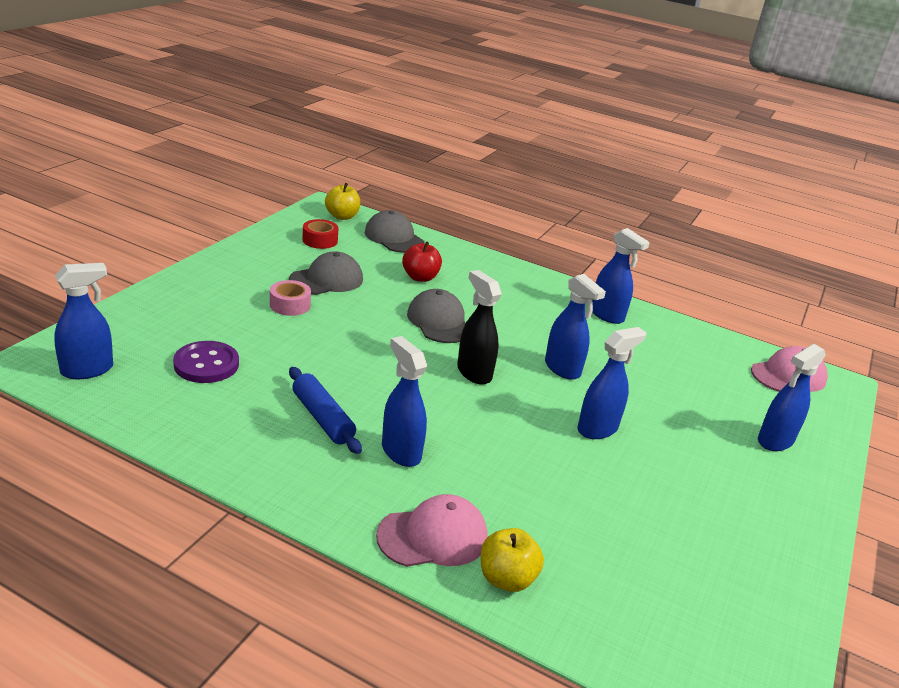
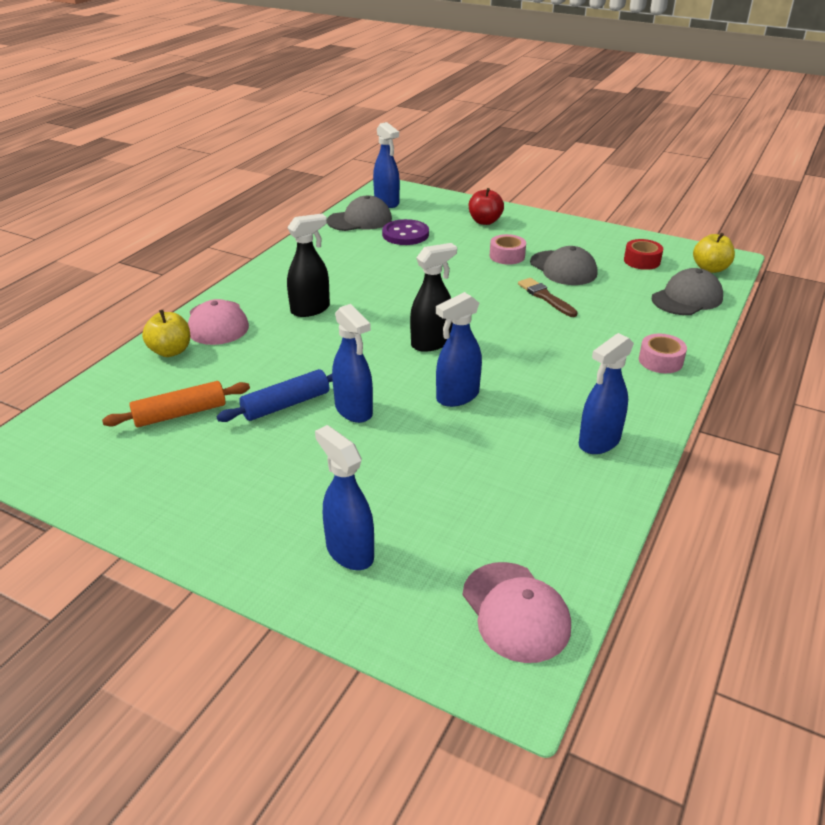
camera: 95 degrees right, 5 degrees up
(322, 418) = (348, 278): blue rolling pin -> blue rolling pin (286, 404)
(385, 299) = (545, 297): none -> brown brush
(401, 452) = (310, 309): blue spray bottle -> black spray bottle
(420, 277) = (603, 314): red apple -> red apple (485, 221)
(439, 321) = (517, 325): grey cap -> grey cap (360, 220)
(494, 269) = (660, 361): none -> pink tape
(635, 556) = (180, 414): none -> orange rolling pin

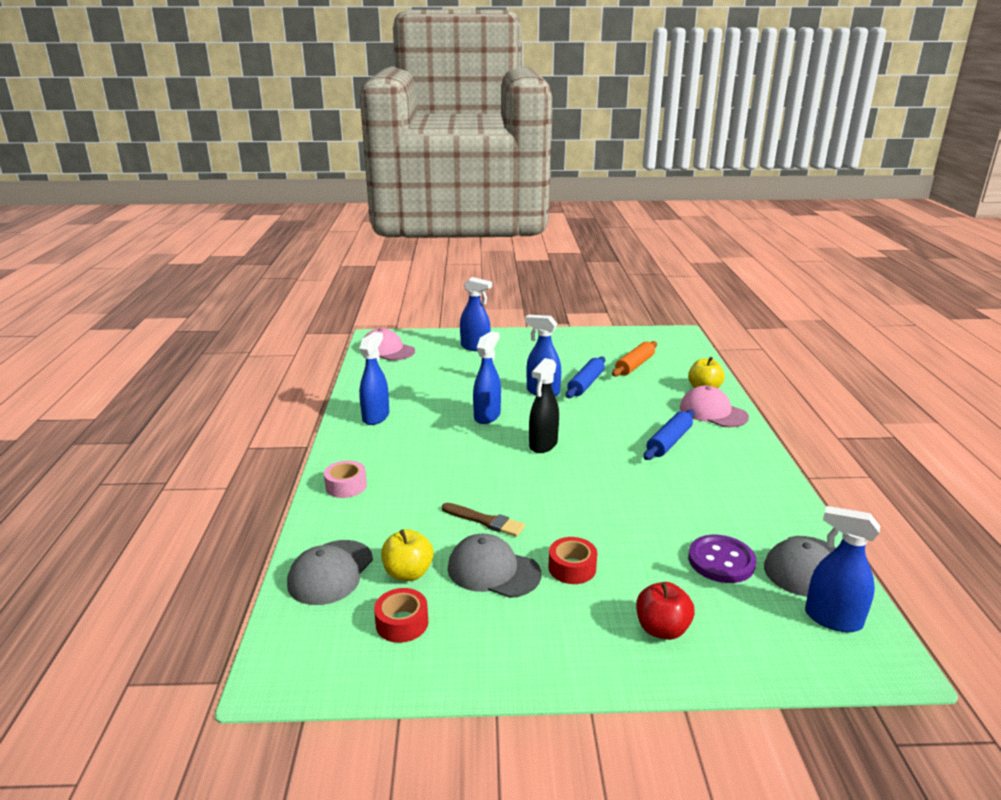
camera: 150 degrees right, 10 degrees down
(310, 309) = (669, 442): black spray bottle -> blue rolling pin
(507, 256) = (572, 568): pink tape -> red tape
(710, 269) = (303, 642): yellow apple -> yellow apple (408, 573)

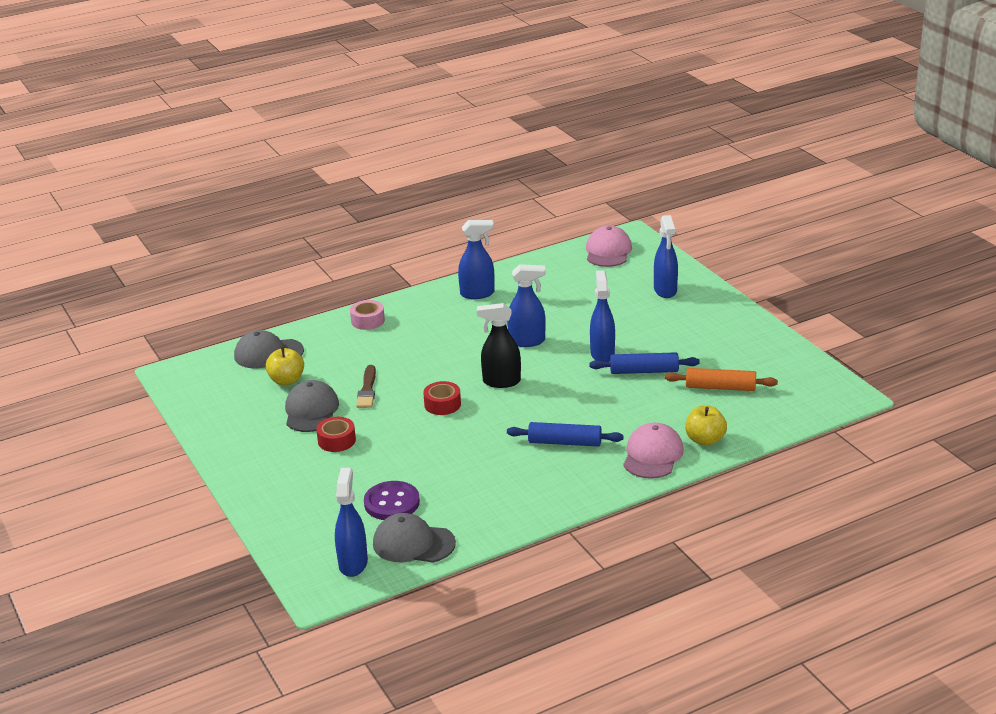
camera: 65 degrees right, 5 degrees up
(402, 623) = (238, 395): red tape -> red tape (442, 404)
(662, 629) = (294, 492): red apple -> none

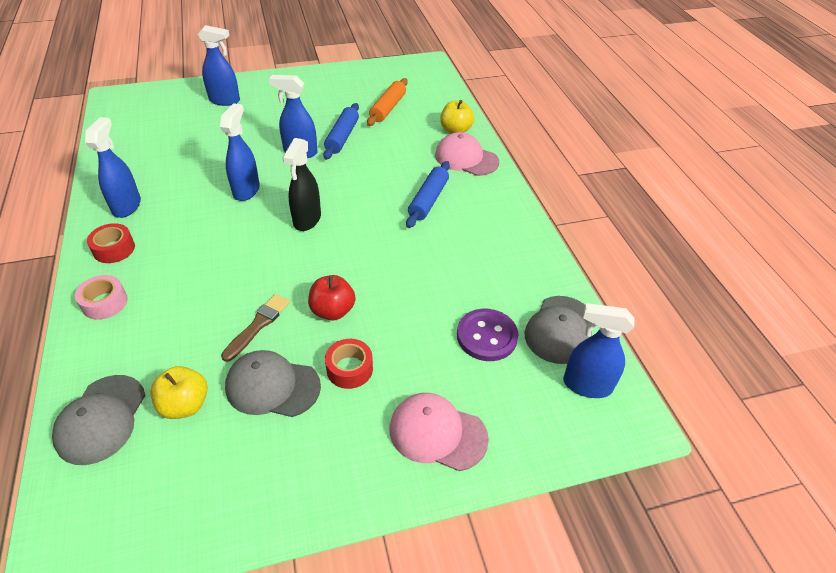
camera: 80 degrees left, 15 degrees up
(367, 390) = (258, 325): brown brush -> brown brush turned 75 degrees counterclockwise
(394, 420) = (333, 311): none -> red apple
(442, 404) = (323, 268): red tape -> red tape (114, 249)
(608, 251) = (129, 114): pink cap -> pink cap (437, 433)

